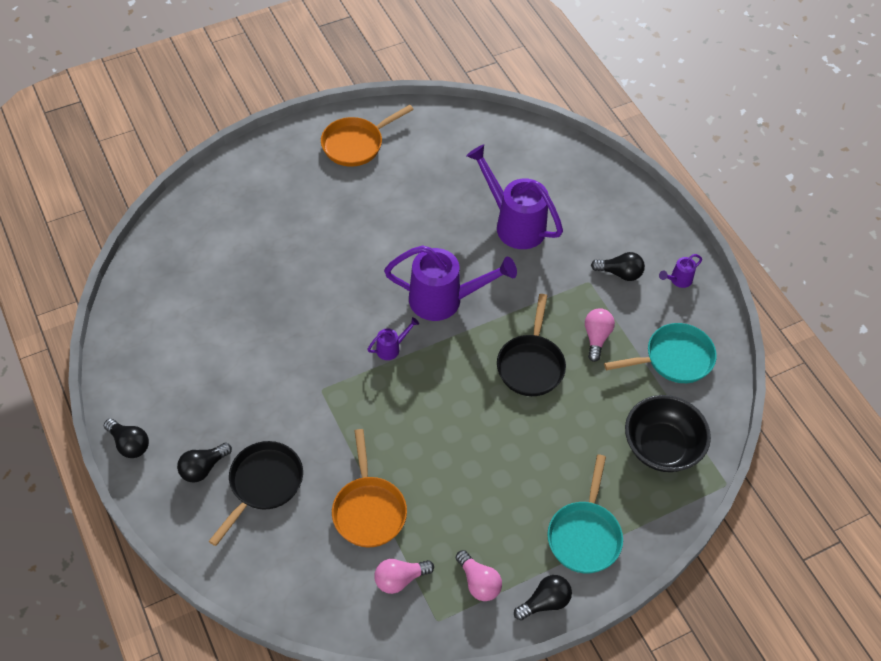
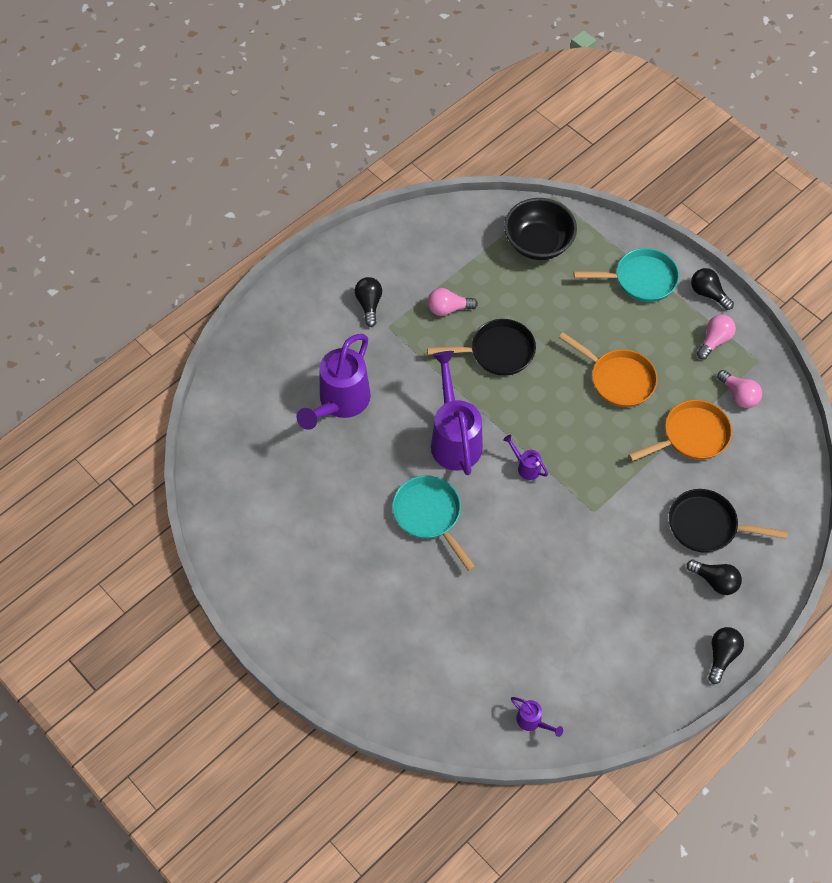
camera: 105 degrees left, 5 degrees up
(356, 144) = (280, 580): orange pan -> orange pan (618, 379)
(674, 358) = (447, 249): turquoise pan -> turquoise pan (429, 515)
(678, 280) = (360, 259): purple watering can -> purple watering can (532, 721)

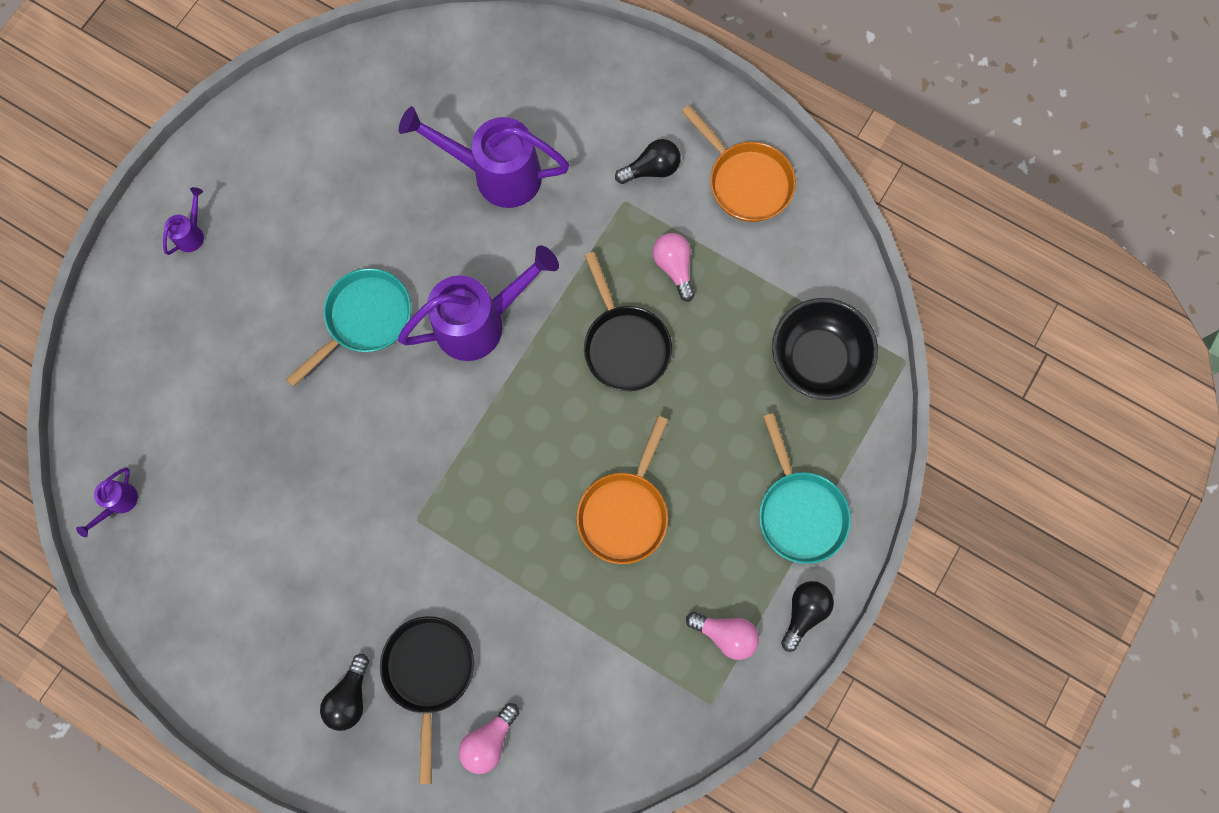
camera: 75 degrees right, 15 degrees up
(526, 467) = (460, 420): purple watering can -> purple watering can (192, 234)
(691, 436) = (561, 628): orange pan -> orange pan (745, 181)
(721, 655) = (247, 722): black light bulb -> none
(738, 395) = (644, 684): pink light bulb -> pink light bulb (489, 740)

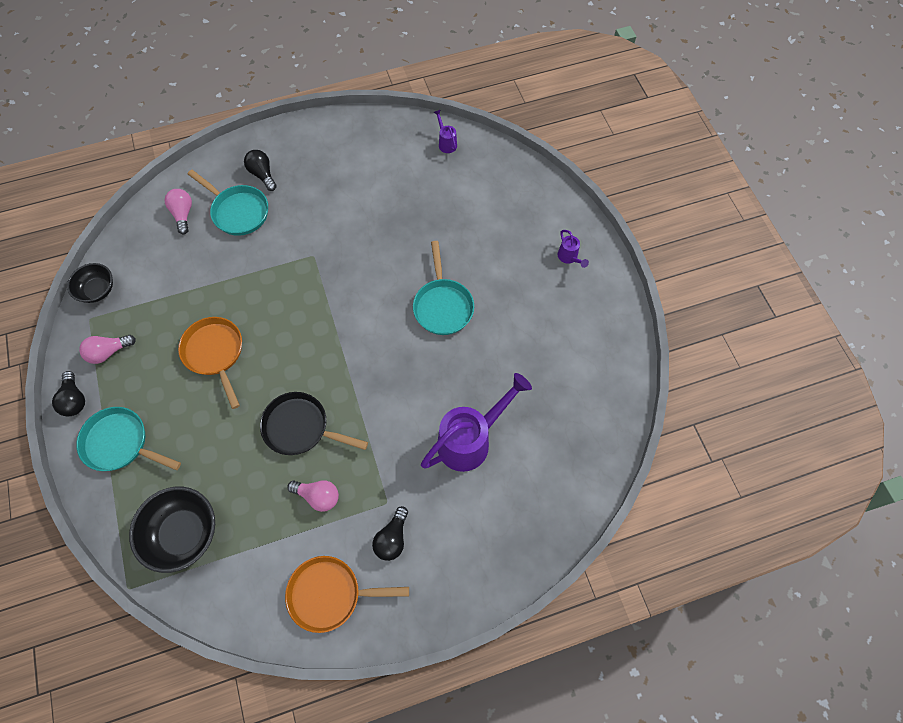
camera: 130 degrees right, 10 degrees down
(429, 673) = (238, 211): black pan -> turquoise pan
(480, 322) = (387, 361): purple watering can -> none
(671, 734) = (97, 290): none -> black bowl

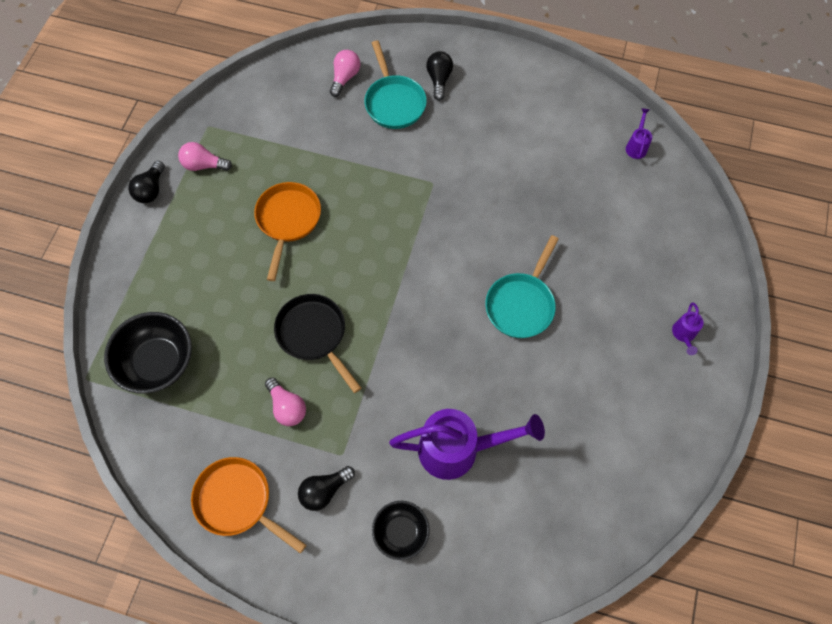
camera: 35 degrees right, 0 degrees up
(97, 290) = (230, 105): black bowl -> black bowl (401, 532)
(120, 443) = (161, 251): turquoise pan -> none

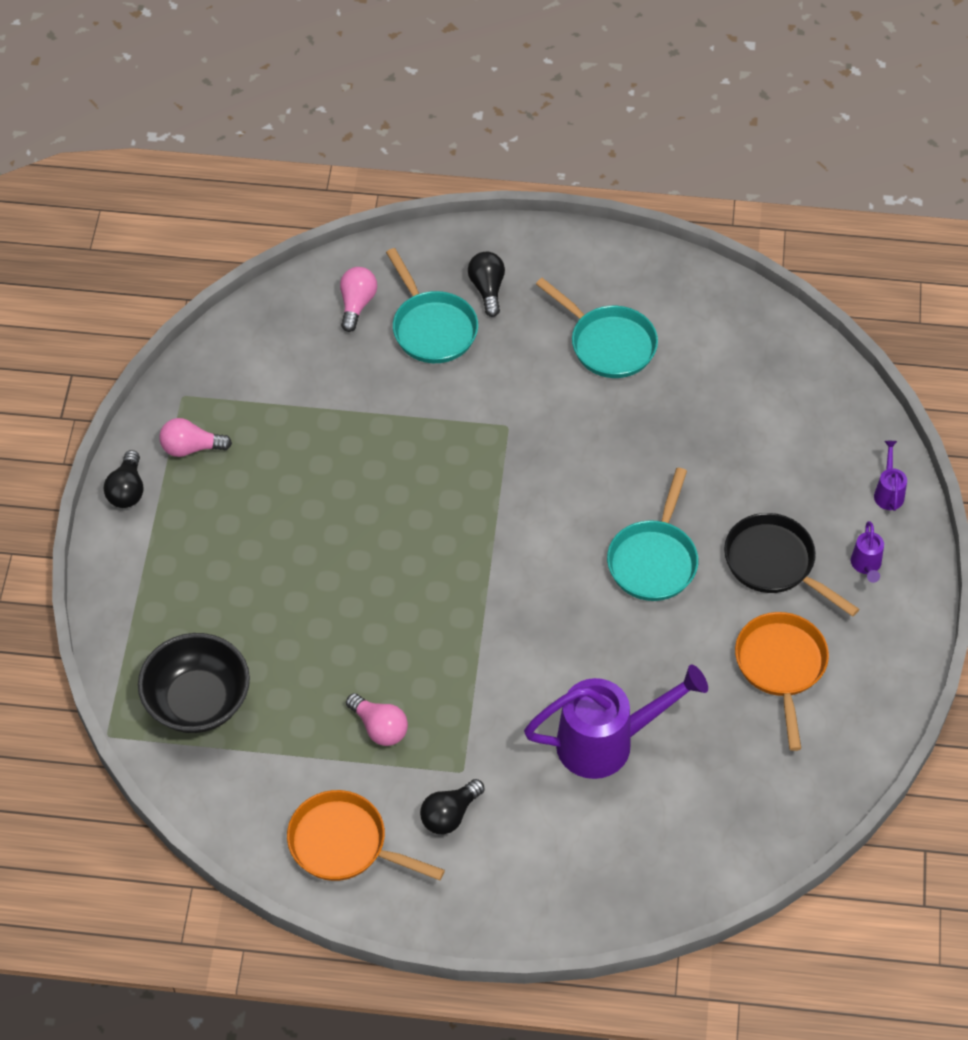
camera: 10 degrees left, 10 degrees down
(288, 221) = (324, 503): orange pan -> orange pan (781, 667)
(314, 335) = (394, 638): black pan -> black pan (774, 564)
(401, 532) = (555, 845): black bowl -> none
(517, 132) = (608, 343): none -> turquoise pan
(636, 146) = (769, 340): purple watering can -> purple watering can (888, 492)

